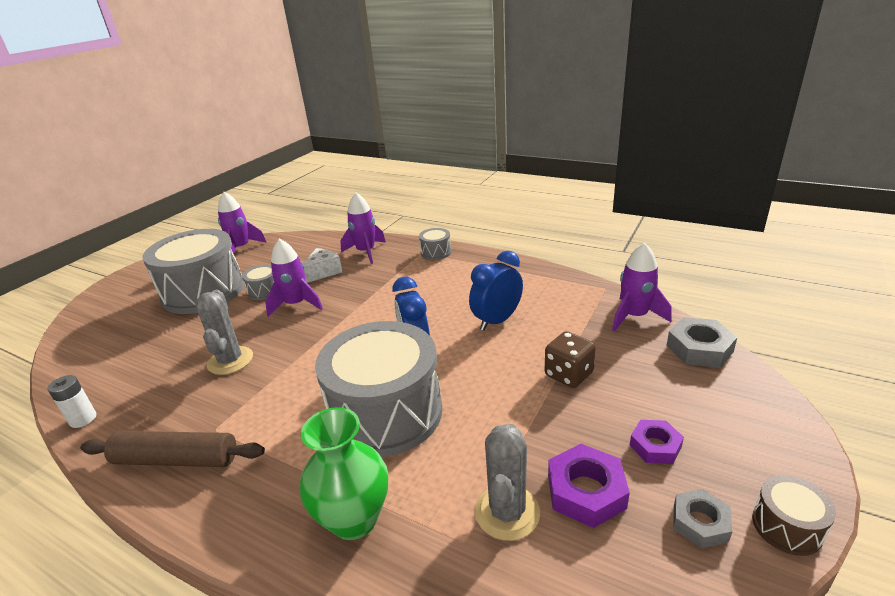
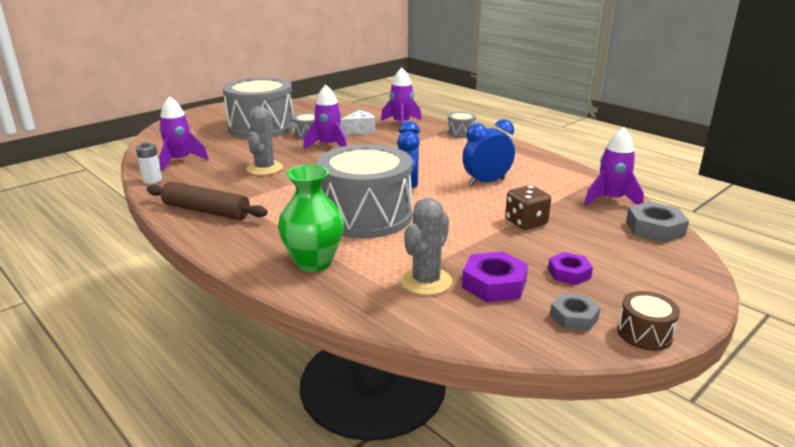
camera: 15 degrees right, 5 degrees down
(241, 248) = (301, 106): purple rocket -> purple rocket (180, 161)

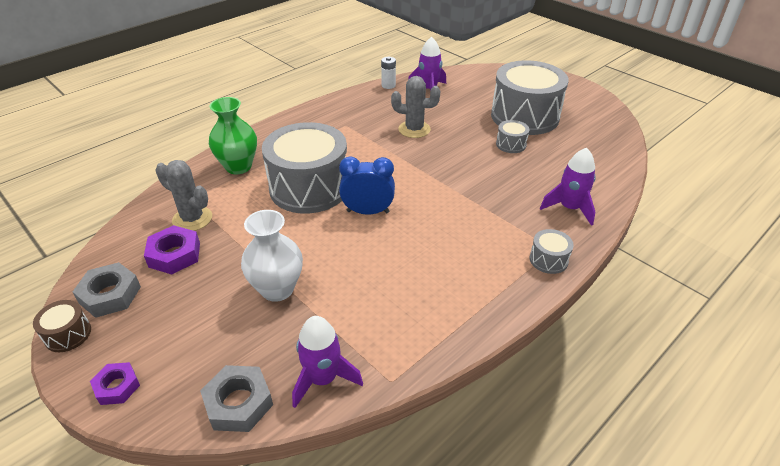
camera: 90 degrees right, 15 degrees up
(206, 211) = (330, 115): brown rolling pin -> none
(329, 146) = (478, 159): purple rocket -> none
(359, 130) = (533, 177): white cheese -> none
(486, 182) = (381, 269): blue clock -> none
(526, 222) = (277, 289): brown dice -> white vase
(569, 273) = (173, 304): purple nut -> purple nut (117, 386)
(573, 317) = (110, 295): grey nut -> grey nut, size x1.52

